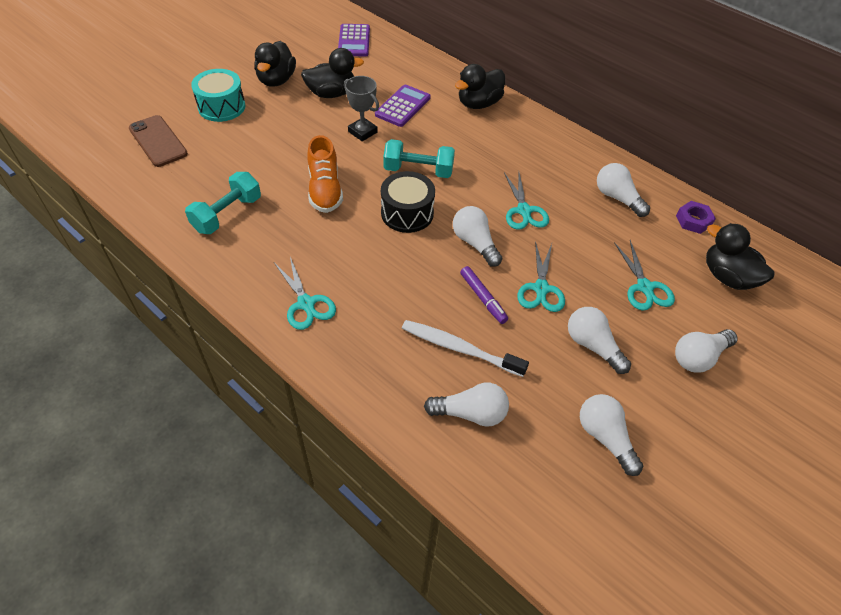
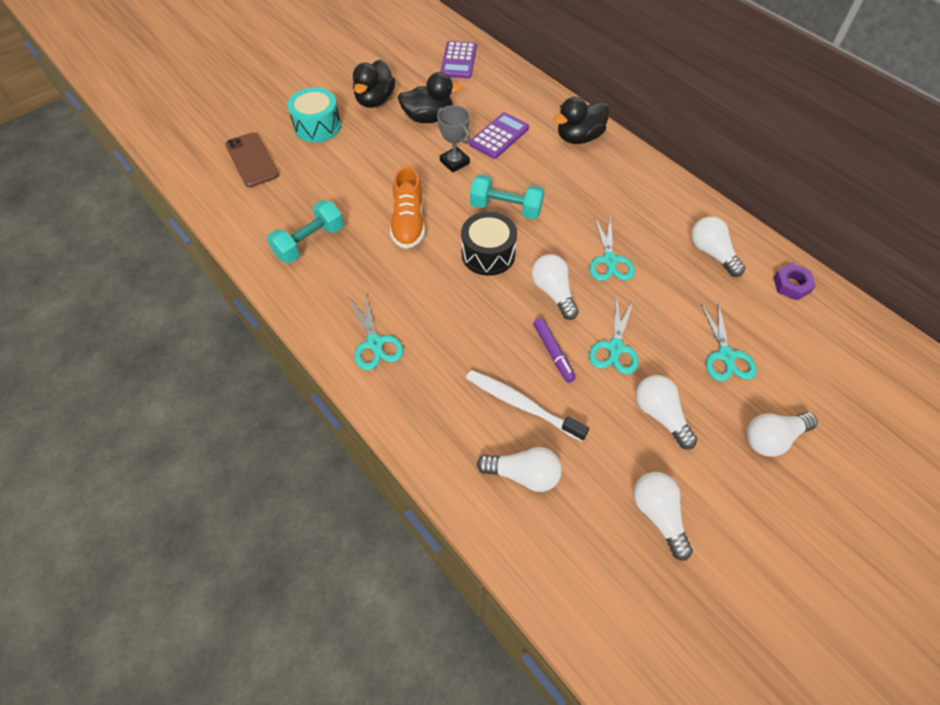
camera: 10 degrees right, 5 degrees up
(727, 277) = (819, 352): black duck -> none

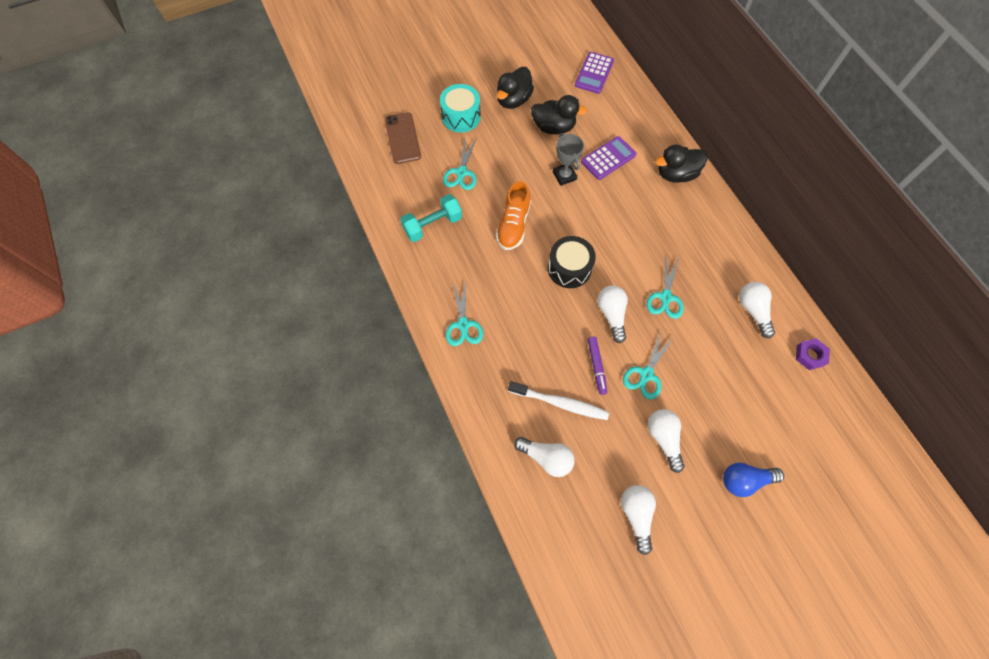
camera: 15 degrees right, 10 degrees up
(506, 208) = (595, 229): turquoise dumbbell -> none
(521, 405) = (560, 403): white toothbrush -> white toothbrush turned 150 degrees clockwise
(726, 355) = (732, 403): turquoise scissors -> turquoise scissors (461, 172)
(772, 438) = (744, 480): white light bulb -> blue light bulb

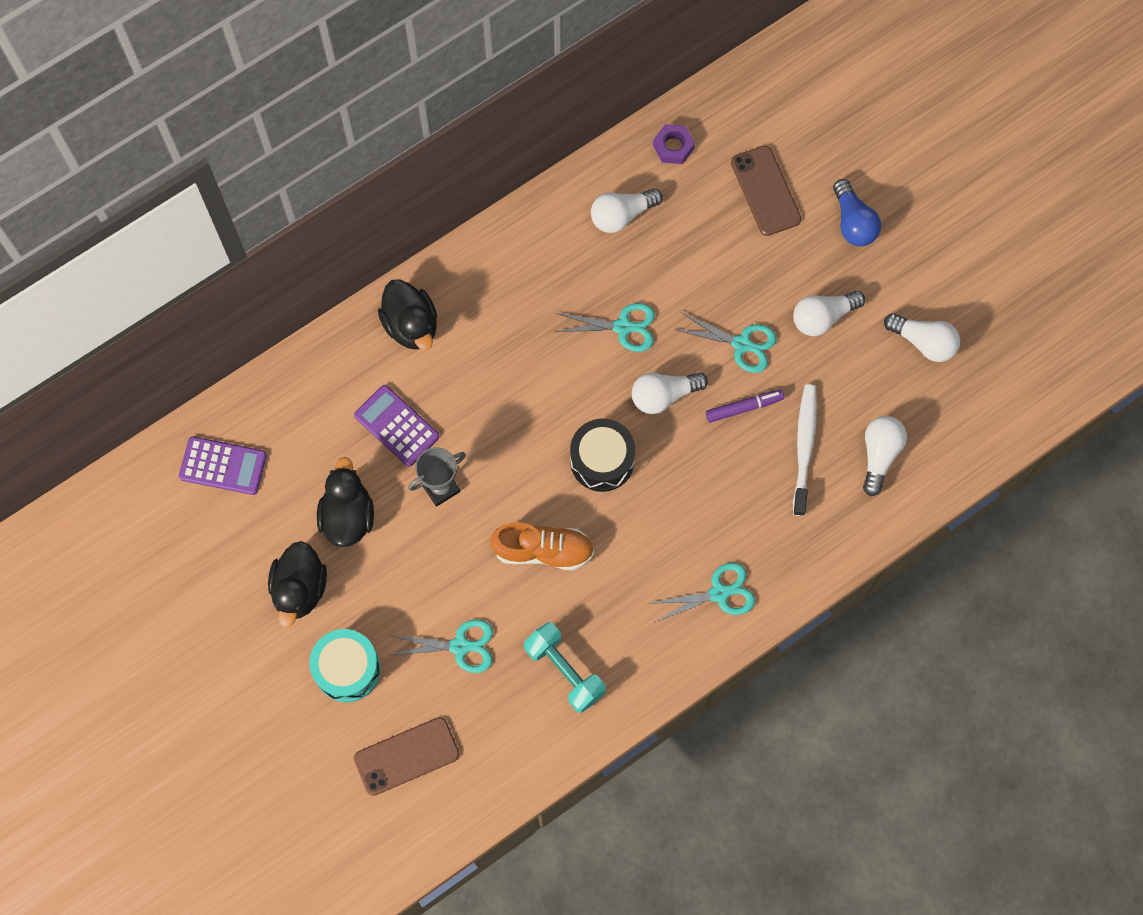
camera: 100 degrees left, 5 degrees up
(513, 100) = (300, 589): black duck -> black duck turned 75 degrees clockwise
(636, 515) = (923, 342): white light bulb -> white light bulb turned 135 degrees counterclockwise
(773, 416) = (765, 191): none -> brown phone

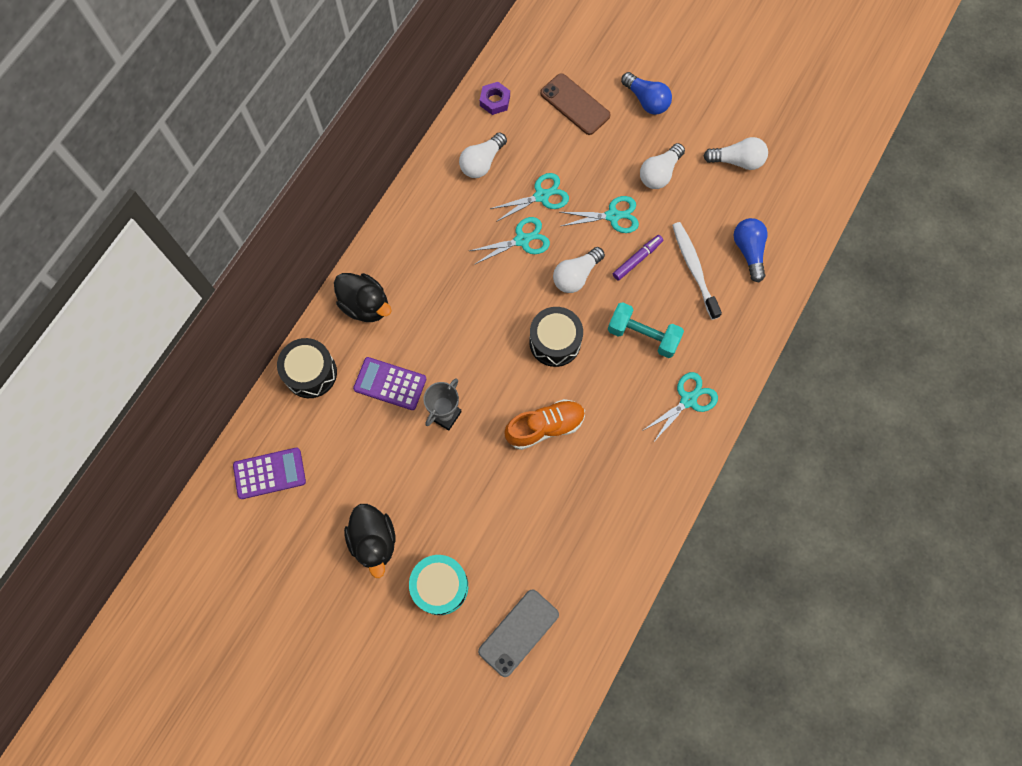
camera: 25 degrees left, 0 degrees up
(316, 375) = (310, 373): none -> black drum
(348, 516) = (385, 468): black duck -> none
(406, 756) = (518, 632): brown phone -> grey phone
(460, 646) = (518, 528): turquoise scissors -> turquoise scissors (541, 196)
(564, 671) = (605, 510): turquoise dumbbell -> turquoise dumbbell (643, 335)
(879, 455) = (748, 251): white light bulb -> blue light bulb

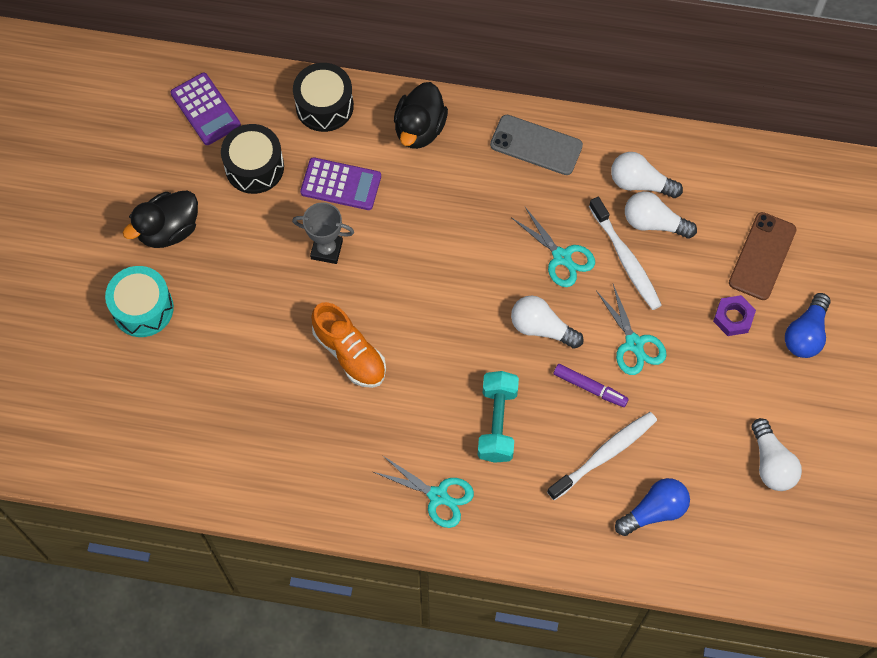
camera: 70 degrees right, 5 degrees down
(390, 384) = (341, 184): purple calculator -> purple calculator turned 105 degrees clockwise
(495, 101) = (726, 169): purple nut -> purple nut (733, 318)
(518, 632) = (119, 400): grey phone -> grey phone (536, 145)
(541, 196) = (626, 259): turquoise scissors -> white toothbrush
(555, 342) = (452, 331): black drum -> black drum (254, 167)
(659, 173) = (713, 378): white light bulb -> white light bulb (654, 223)

